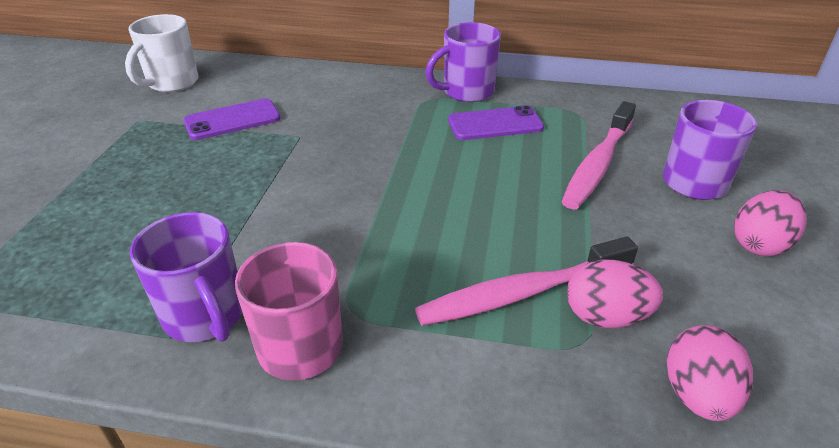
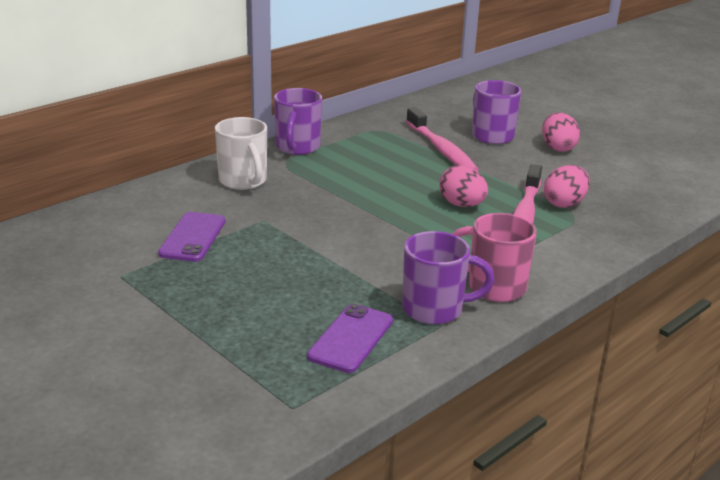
camera: 55 degrees left, 10 degrees down
(172, 83) = (71, 245): white mug -> white mug (243, 181)
(495, 124) = (354, 156): purple phone -> purple phone (351, 338)
(697, 395) = (631, 207): pink egg -> pink egg (461, 205)

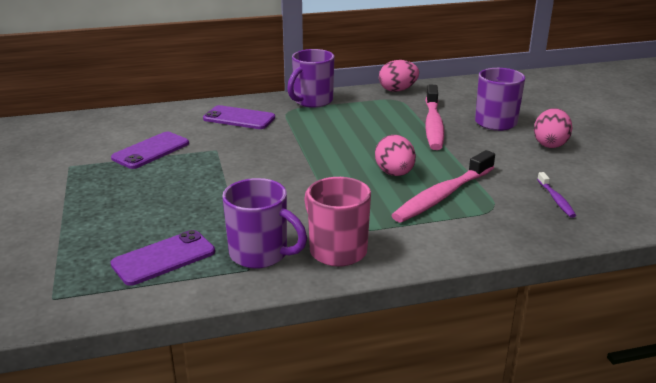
camera: 30 degrees right, 0 degrees up
(243, 181) = (239, 118): white mug -> purple phone
(564, 204) = (496, 194): pink egg -> pink egg (397, 90)
(613, 197) = (556, 199): none -> purple toothbrush

